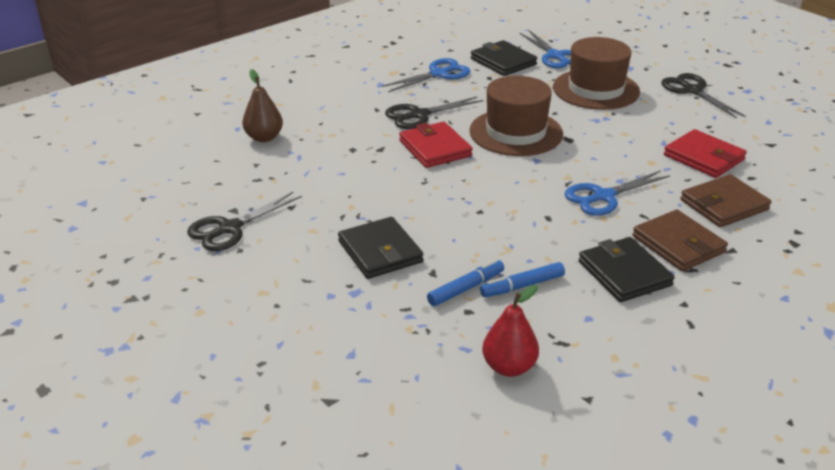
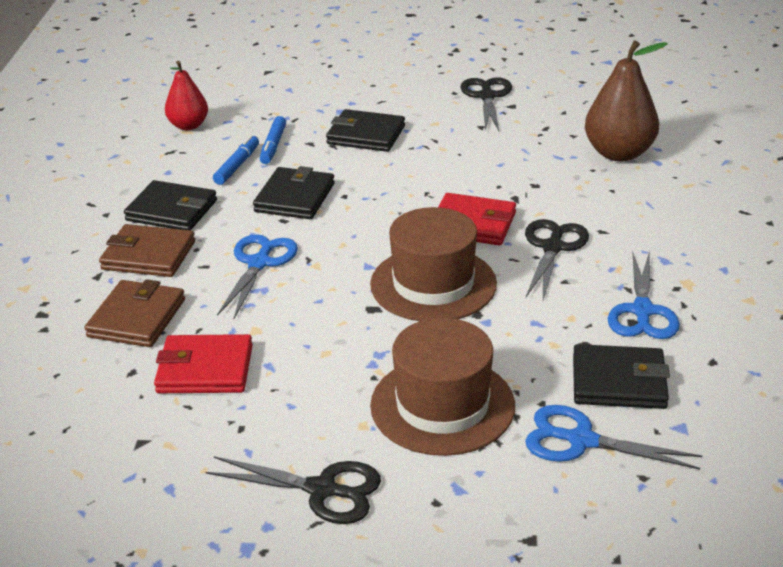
camera: 135 degrees right, 0 degrees up
(264, 138) = (619, 153): brown pear -> brown pear, size x1.60
(516, 229) = (295, 198): none -> black wallet

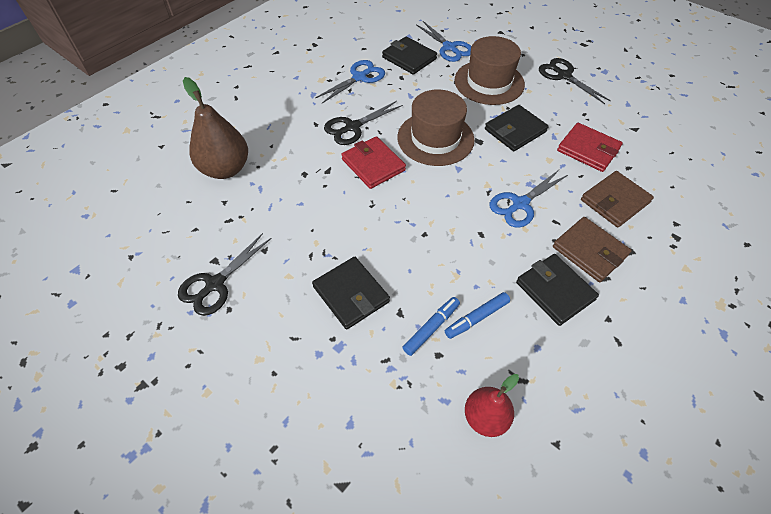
camera: 145 degrees left, 20 degrees up
(295, 198) = (459, 251): black wallet -> black wallet (515, 130)

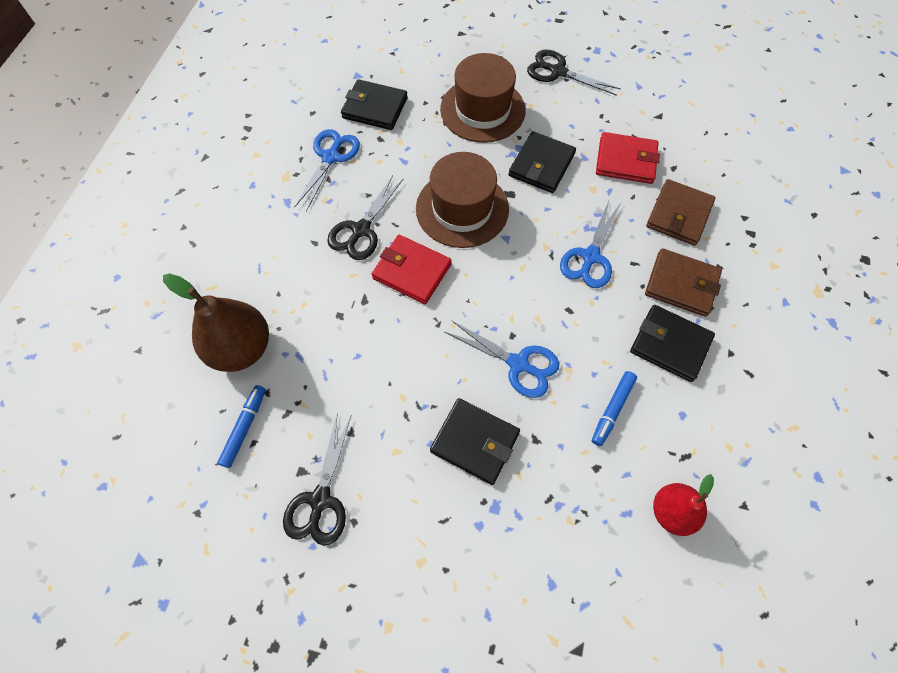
camera: 25 degrees left, 10 degrees up
(431, 328) = (575, 442): blue marker -> blue marker (245, 427)
(449, 47) = (414, 76): blue scissors -> blue scissors (518, 364)

